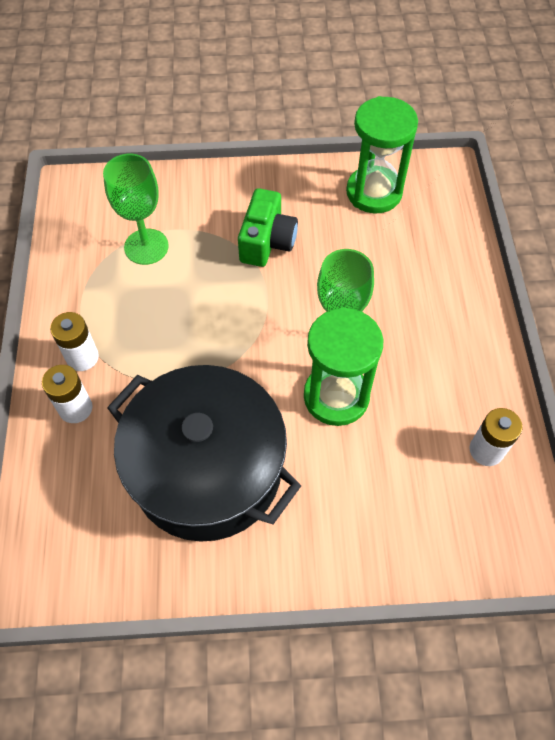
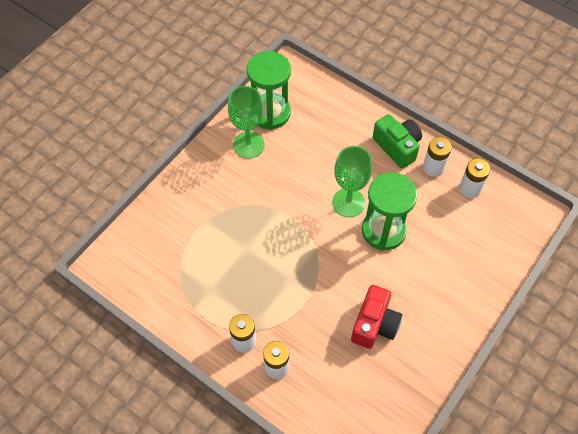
camera: 50 degrees left, 0 degrees up
(146, 247) = (195, 253): green goblet -> green goblet (248, 145)
(207, 470) = (374, 324): black pot -> red camera
(267, 242) = (253, 189): green camera -> green camera (397, 147)
(473, 390) = (433, 168): none -> white battery

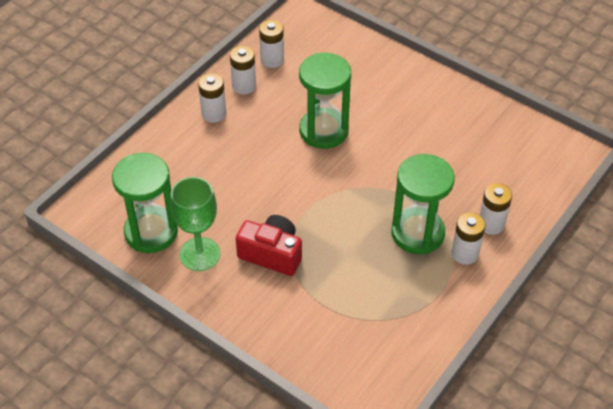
camera: 90 degrees left, 10 degrees down
(267, 303) = (417, 233): none -> green hourglass
(348, 202) = (287, 159): green goblet -> none
(374, 324) = (434, 143): red camera -> red camera (272, 254)
(397, 147) = (214, 114): green camera -> white battery

